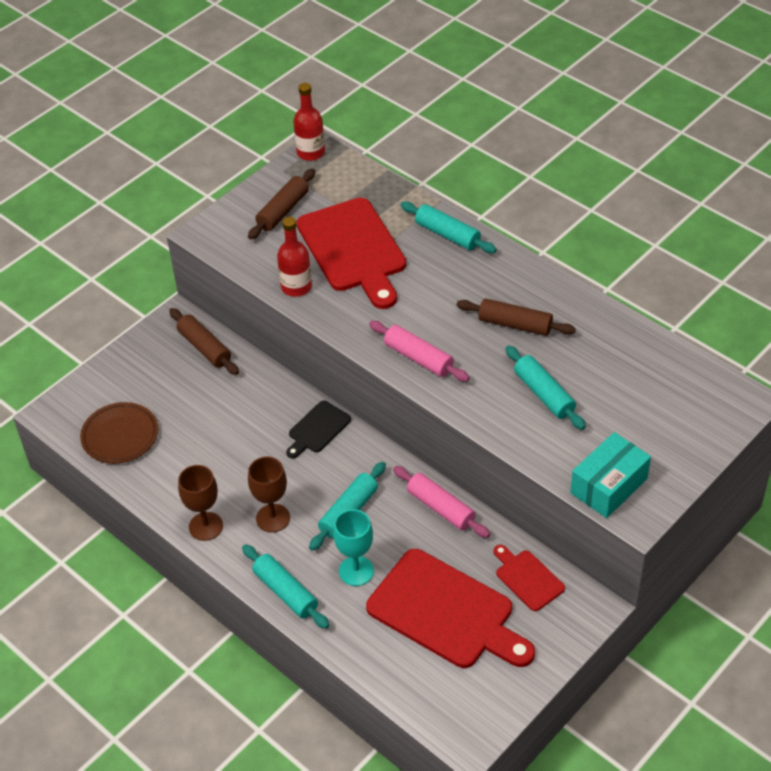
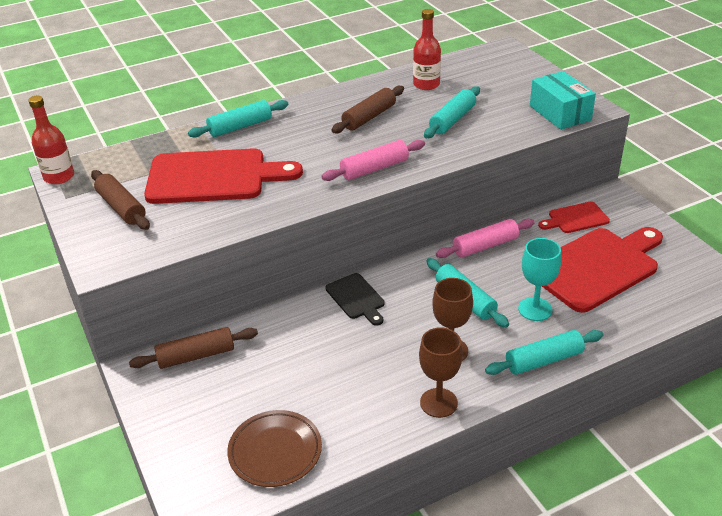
camera: 70 degrees left, 10 degrees down
(296, 287) = (233, 218): red bottle -> red bottle (426, 84)
(544, 394) = (452, 120): turquoise rolling pin -> turquoise rolling pin turned 45 degrees counterclockwise

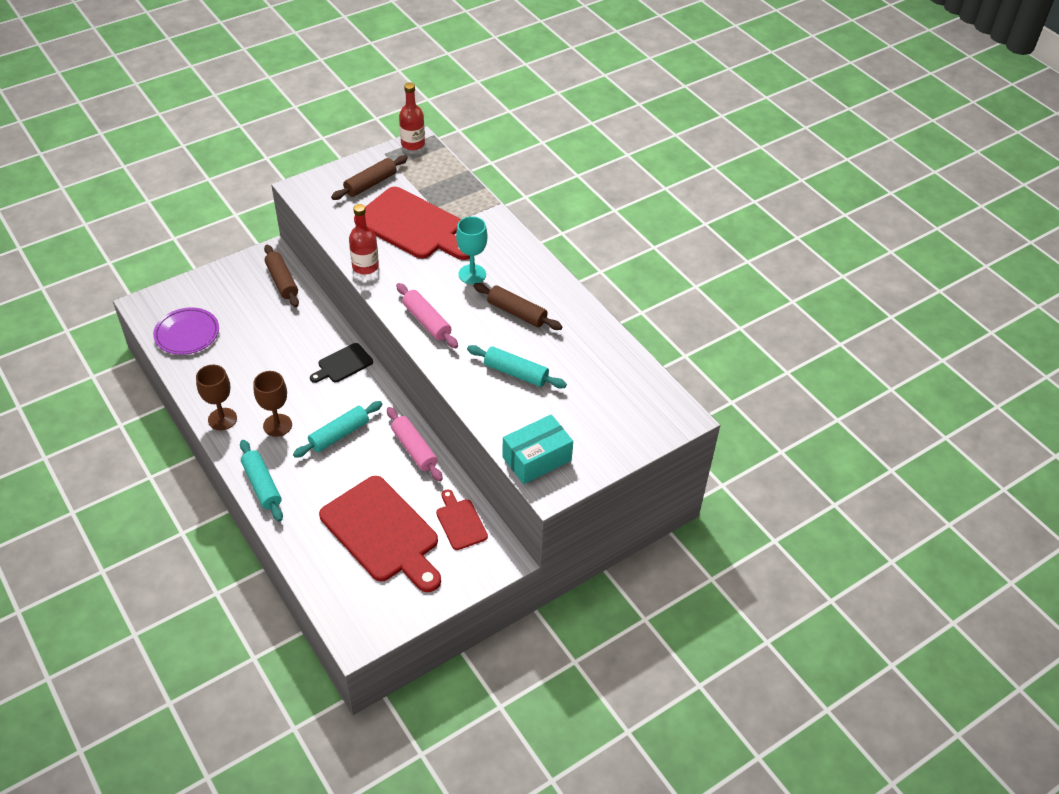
camera: 80 degrees right, 10 degrees up
(213, 177) = (413, 226): red cutting board -> red cutting board turned 45 degrees counterclockwise
(240, 127) = (493, 230): turquoise rolling pin -> none
(275, 451) = (187, 334): brown plate -> purple plate
(426, 84) = (587, 352): red bottle -> red bottle (365, 266)
(535, 309) = (325, 482): turquoise goblet -> turquoise goblet (472, 274)

